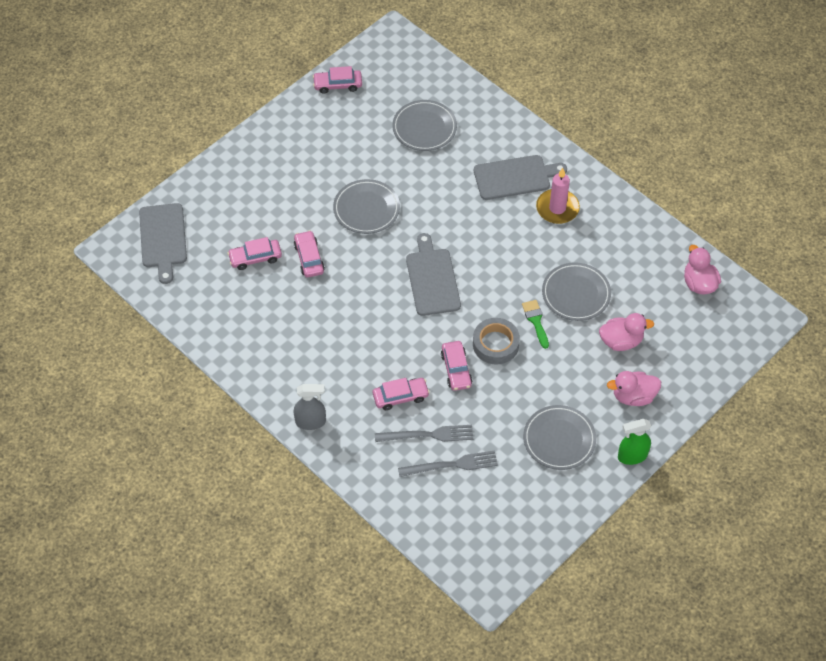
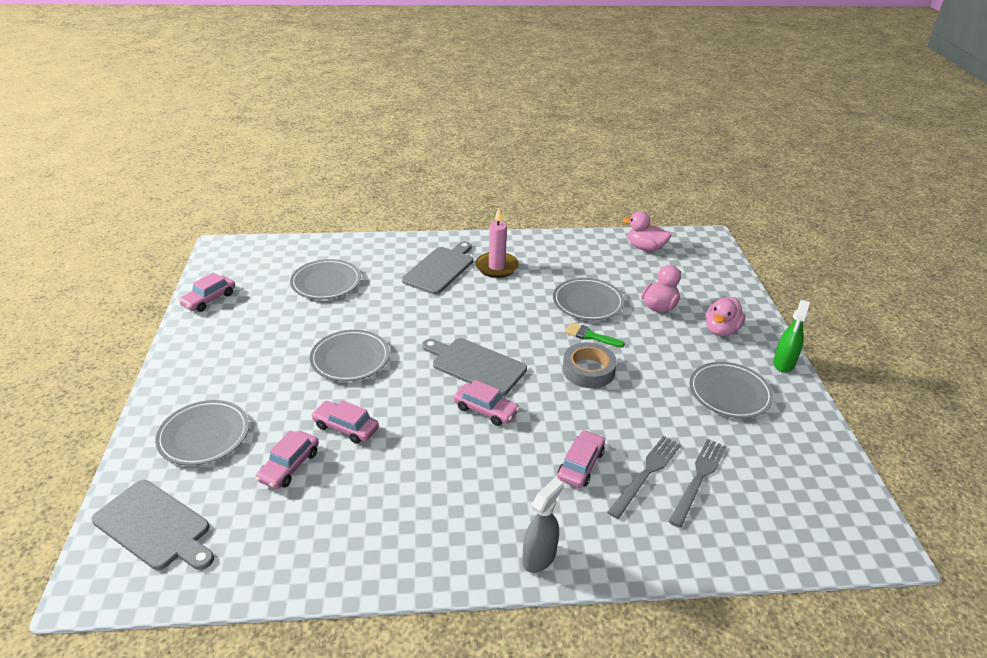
camera: 50 degrees left, 20 degrees down
(235, 199) = (204, 435): none -> grey plate
(456, 369) = (589, 409): pink car -> pink car (486, 410)

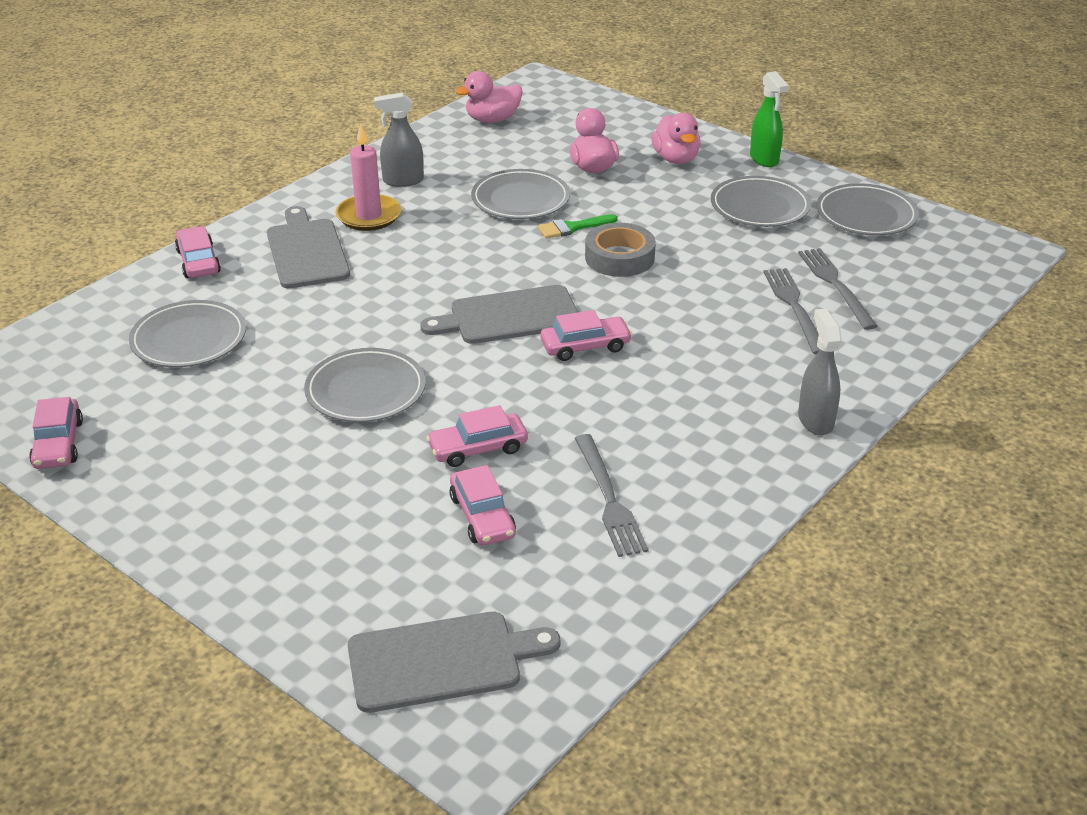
camera: 45 degrees left, 0 degrees up
(204, 435) = (335, 559): grey plate -> grey plate (866, 215)
(355, 507) = (609, 499): none -> grey fork
(543, 257) = (403, 181): none -> grey spray bottle
(580, 465) = (736, 335): pink car -> pink car (198, 261)

